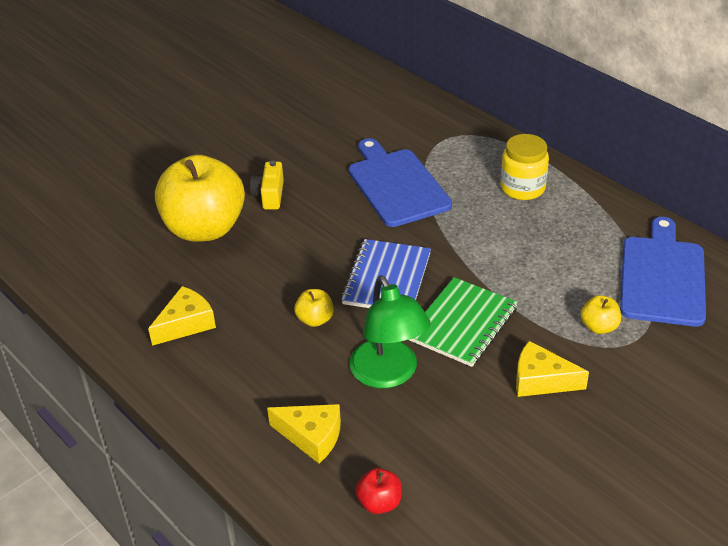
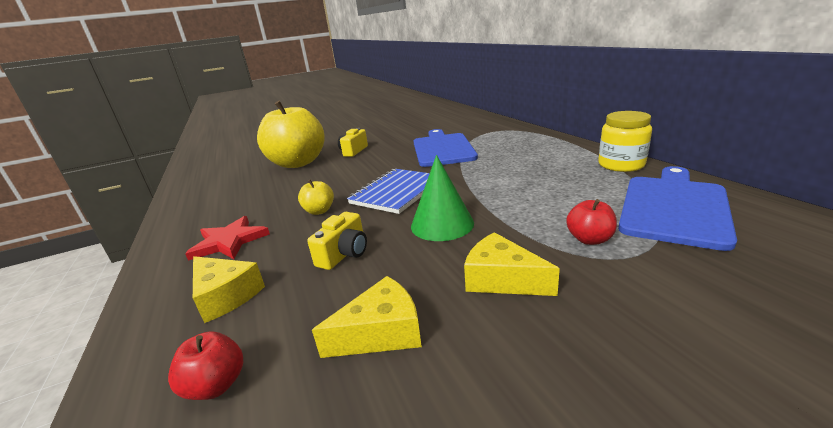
camera: 20 degrees right, 15 degrees down
(186, 324) = (228, 206): yellow cheese -> yellow cheese (381, 332)
(247, 377) = (229, 241): none -> red star
(389, 374) = (344, 254): green lamp -> yellow camera
(462, 324) = (442, 224): green notebook -> green cone
(522, 188) = (541, 152): yellow jar -> yellow jar (621, 165)
(599, 327) = (589, 239): yellow apple -> red apple

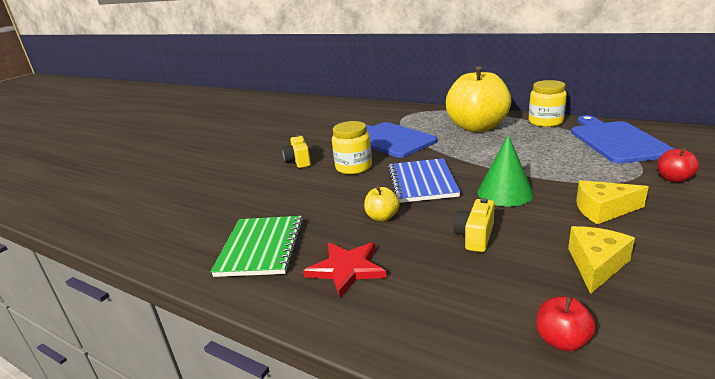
camera: 35 degrees left, 0 degrees up
(224, 206) = (261, 247): none -> green notebook
(225, 296) = (443, 300): yellow cheese -> none
(298, 163) = (256, 187): yellow apple -> yellow apple (477, 127)
(344, 254) = (475, 236): yellow camera -> yellow camera turned 150 degrees counterclockwise
(376, 165) = (353, 167): none -> yellow jar
(589, 239) = (607, 172): red apple -> red apple (673, 179)

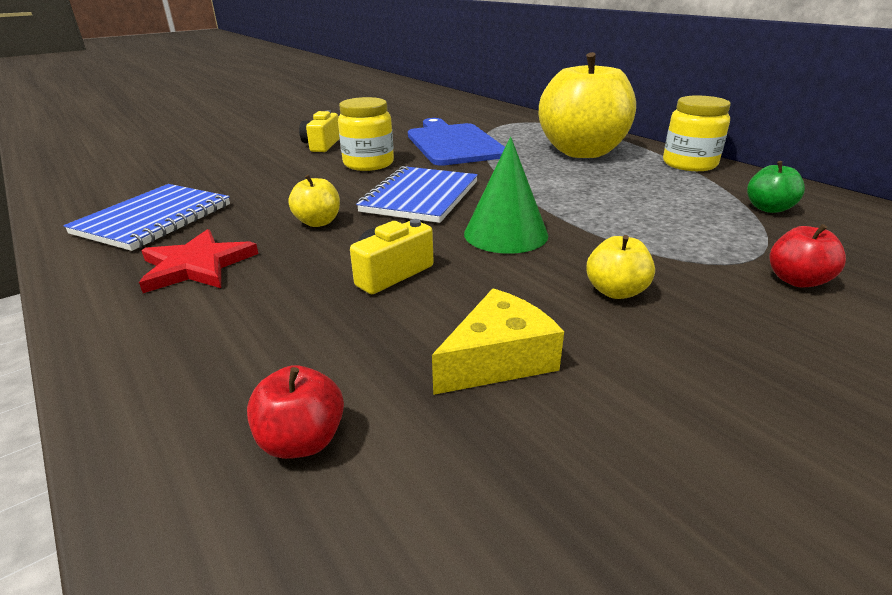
camera: 20 degrees right, 5 degrees up
(261, 247) = (154, 219): green notebook -> blue notebook
(603, 210) = (616, 291): yellow cheese -> yellow apple
(616, 141) = (768, 208): blue cutting board -> green apple

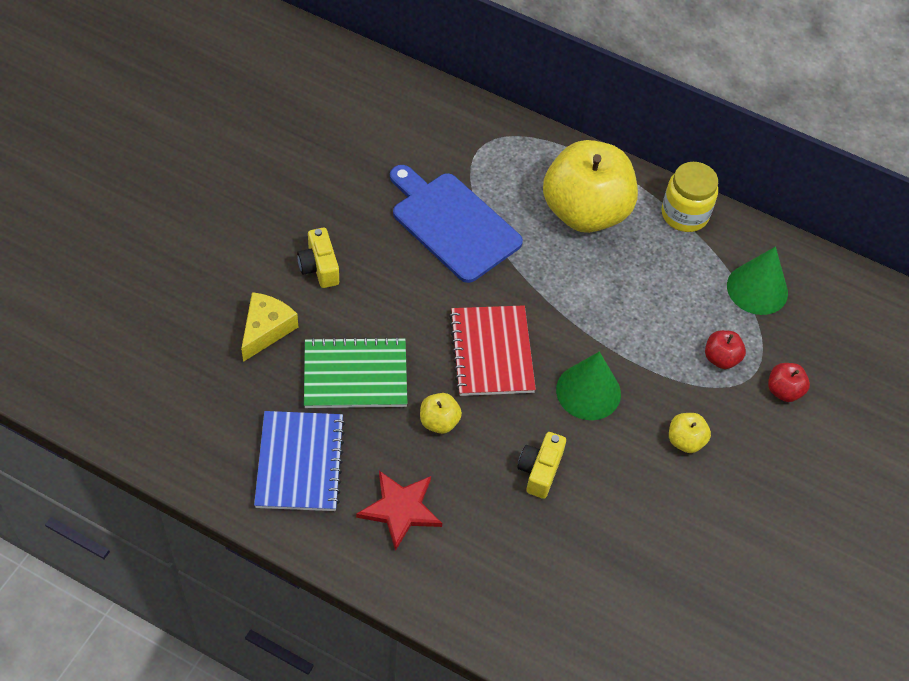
camera: 30 degrees left, 25 degrees up
(277, 187) = (355, 375): none -> green notebook
(302, 440) = (588, 618): red apple -> red apple (721, 358)
(368, 163) = (401, 299): yellow jar -> none
(420, 197) = (491, 352): blue notebook -> red notebook
(498, 359) = (647, 528): yellow cheese -> yellow cheese (266, 329)
(768, 208) = (757, 289): green apple -> green cone

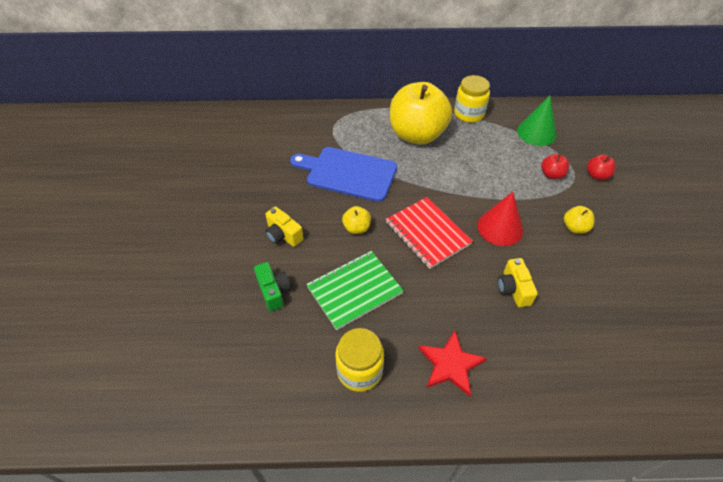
camera: 25 degrees left, 5 degrees down
(266, 329) = (274, 291): yellow cheese -> green camera
(300, 462) = (359, 371): blue notebook -> yellow jar
(439, 422) = (429, 292): yellow apple -> yellow apple (356, 228)
(588, 391) = (500, 227): green cone -> red cone

